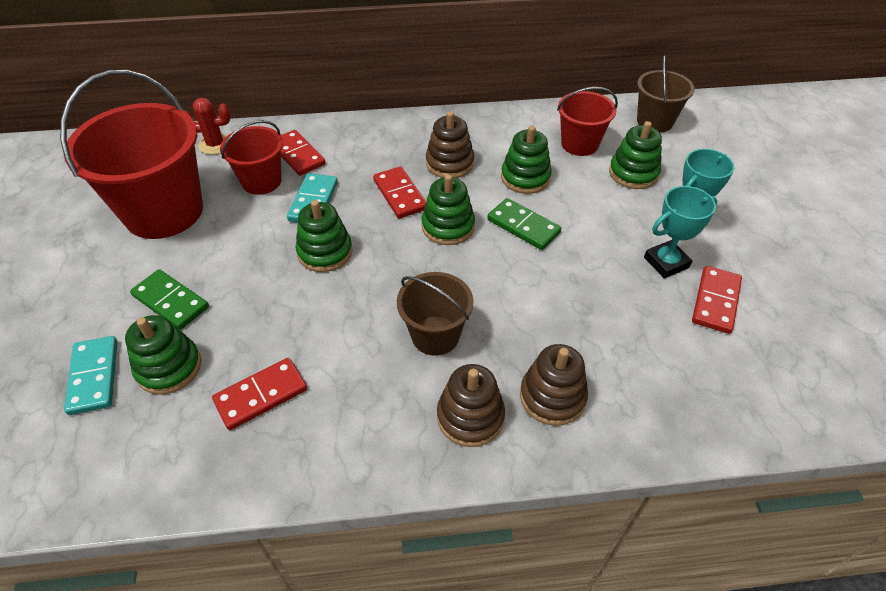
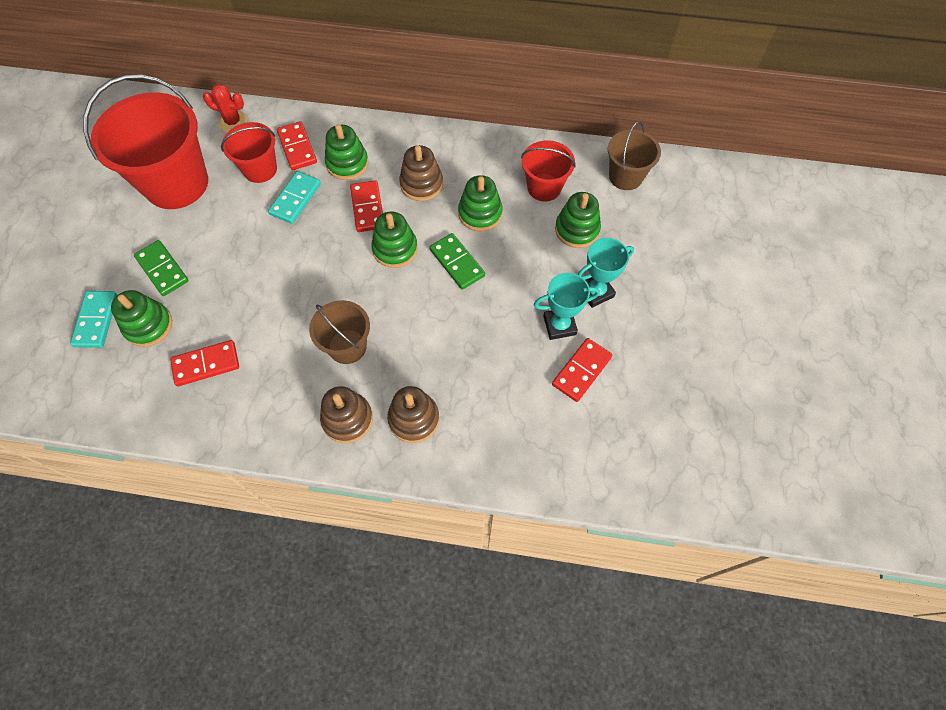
camera: 15 degrees right, 15 degrees up
(325, 252) = (289, 251): green stacking toy -> green stacking toy (347, 163)

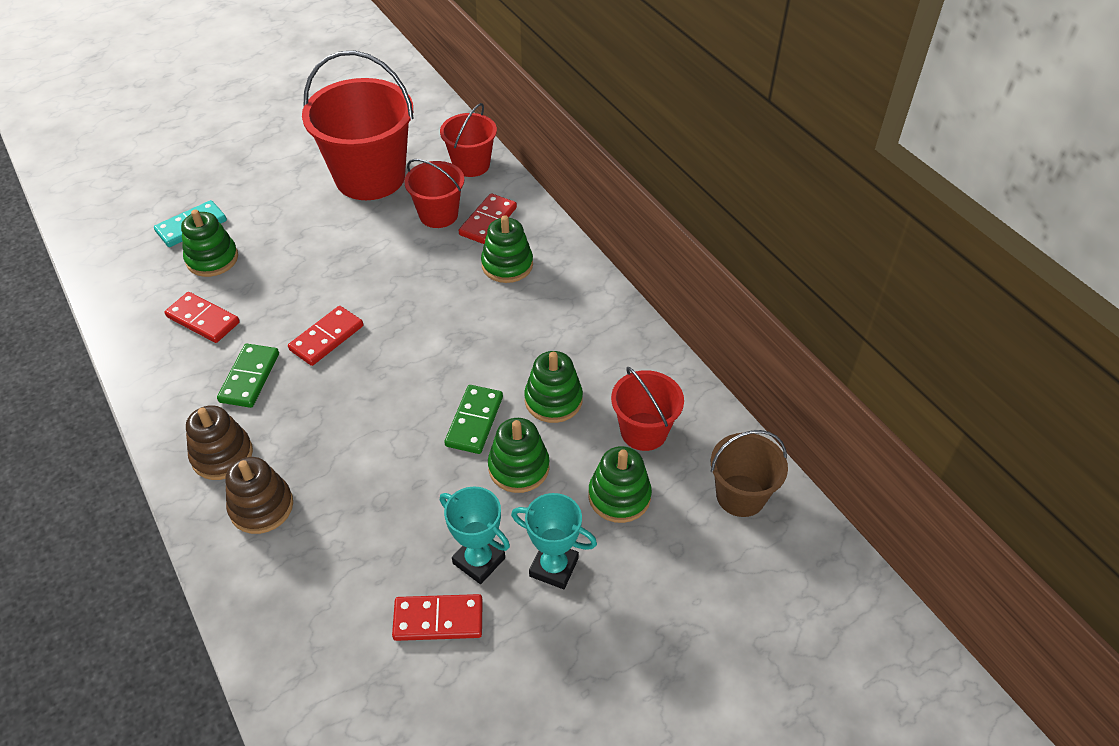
camera: 50 degrees right, 15 degrees down
(162, 269) = (275, 229): green domino -> green domino (250, 378)
(233, 122) = (471, 165): red cactus -> red bucket
(295, 199) = (430, 258): turquoise domino -> none
(347, 346) = (302, 402): brown bucket -> none
(367, 208) = (471, 312): red domino -> red domino (327, 338)
(395, 249) = (444, 363): green stacking toy -> green stacking toy (519, 467)
(421, 184) = (541, 332): brown stacking toy -> none

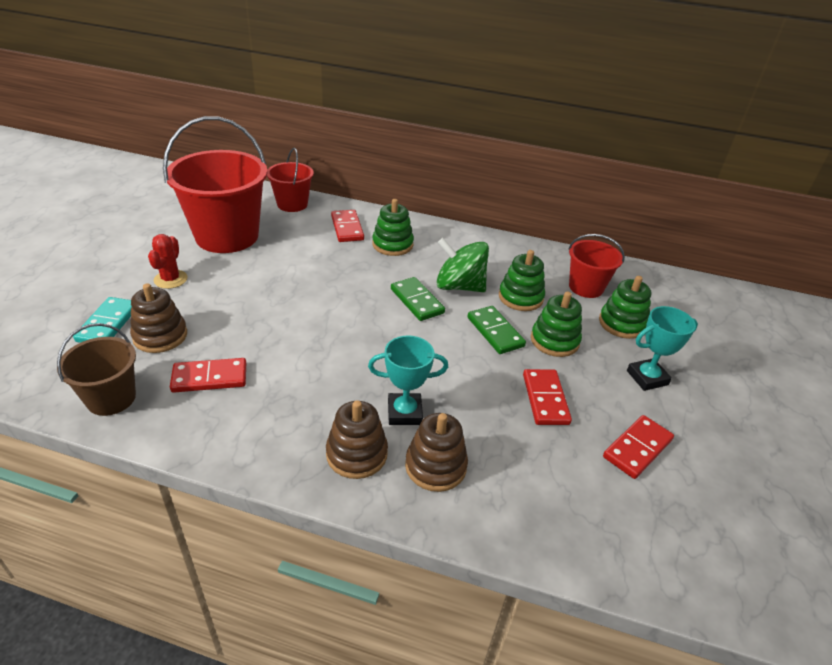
camera: 45 degrees left, 10 degrees down
(212, 259) = (160, 336): green stacking toy -> brown stacking toy
(250, 378) = (306, 393): green domino -> green domino (417, 301)
(277, 204) = (170, 279): none -> red cactus
(327, 338) = (330, 338): red domino -> red domino (545, 399)
(438, 215) = (308, 237): red bucket -> none
(479, 560) = (608, 401): turquoise trophy -> turquoise trophy (404, 412)
(508, 351) = (459, 286): none -> green spinning top
(740, 496) = (668, 290): brown bucket -> brown bucket (111, 398)

